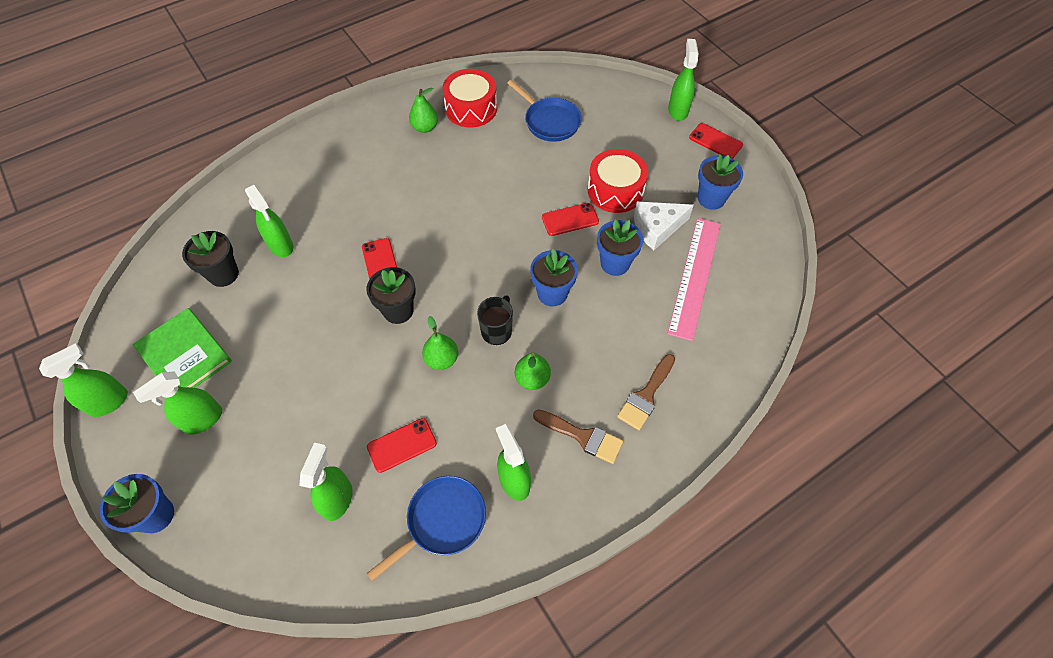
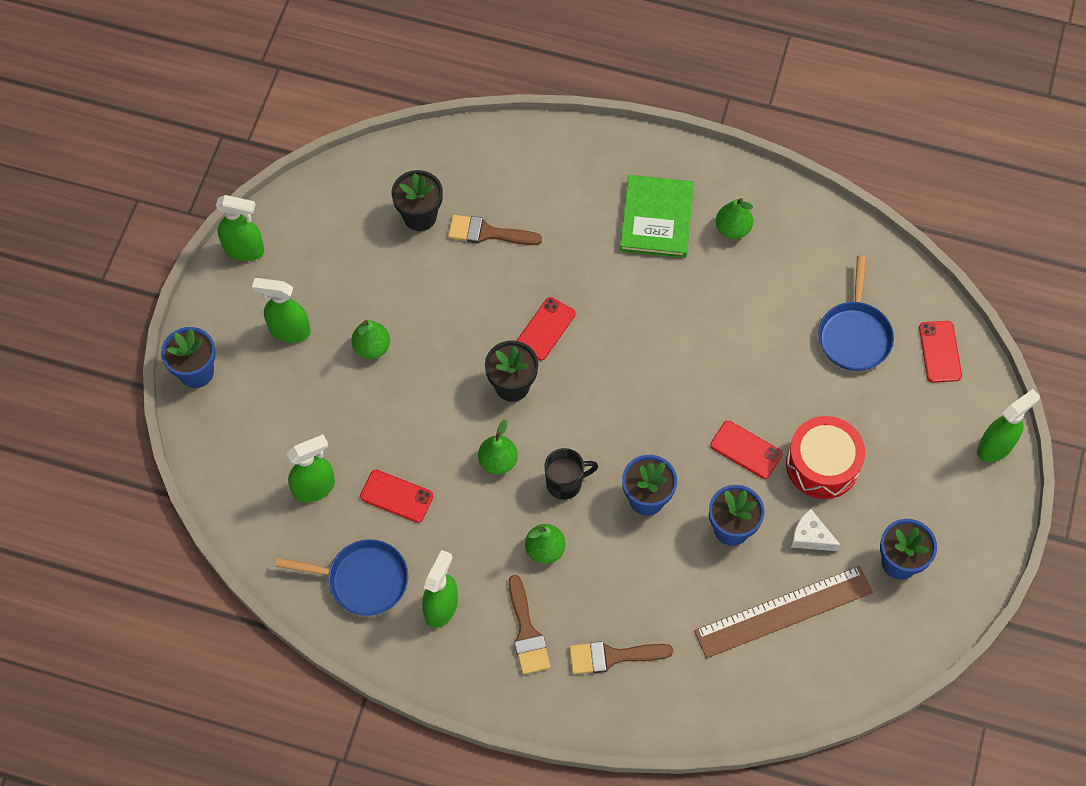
camera: 50 degrees right, 5 degrees up
(184, 355) = (327, 262): green book -> green book (656, 218)
(277, 374) = (372, 347): none -> green pear
(281, 246) = (487, 233): green spray bottle -> brown brush
(471, 108) = (798, 249): red drum -> none
(657, 228) = (810, 537): white cheese -> white cheese, size x0.66
(695, 276) = (783, 612): pink ruler -> brown ruler
(715, 141) = (986, 514): red phone -> red phone (940, 352)

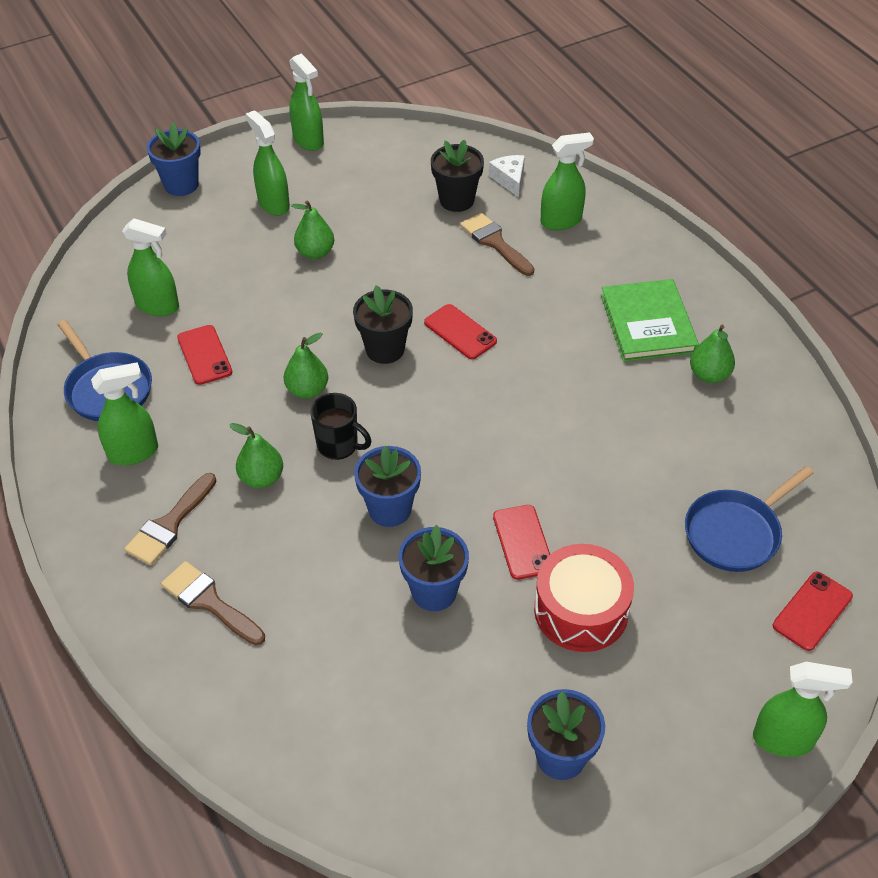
camera: 45 degrees right, 15 degrees down
(512, 175) = (561, 221): none -> green spray bottle
(545, 329) = (460, 332): red phone -> red phone turned 60 degrees clockwise
(656, 218) = (648, 323): green book -> green book turned 60 degrees counterclockwise
(783, 612) = (397, 699): brown ruler -> none
(810, 537) = (498, 659): white cheese -> white cheese (509, 179)

